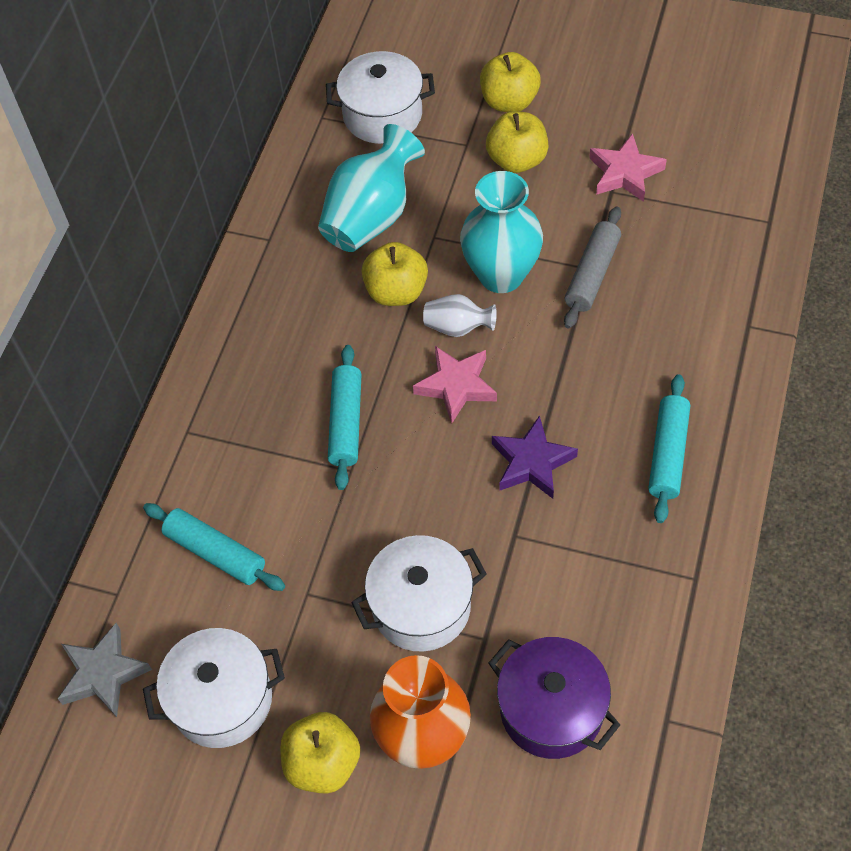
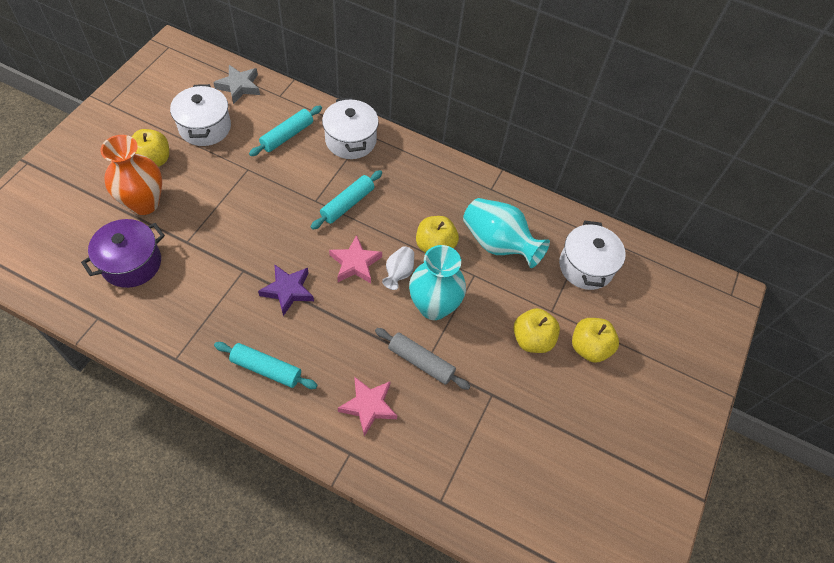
camera: 90 degrees right, 0 degrees up
(346, 422) = (347, 204): turquoise rolling pin -> turquoise rolling pin turned 60 degrees counterclockwise
(421, 606) = (218, 217): white pot -> white pot (350, 140)
(624, 173) = (507, 408): pink star -> pink star (368, 406)

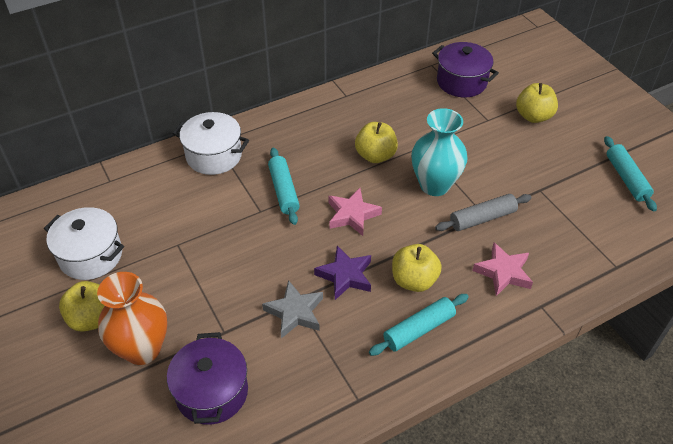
camera: 50 degrees left, 10 degrees down
(239, 86) = (65, 206): grey star -> grey star (295, 312)
(287, 135) = (165, 197): turquoise rolling pin -> turquoise rolling pin (626, 178)
(398, 273) = (385, 191): white vase -> none
(498, 244) = (403, 118): turquoise vase -> none
(532, 339) = (505, 143): yellow apple -> yellow apple (414, 280)
(586, 266) = (461, 82): white pot -> purple pot

